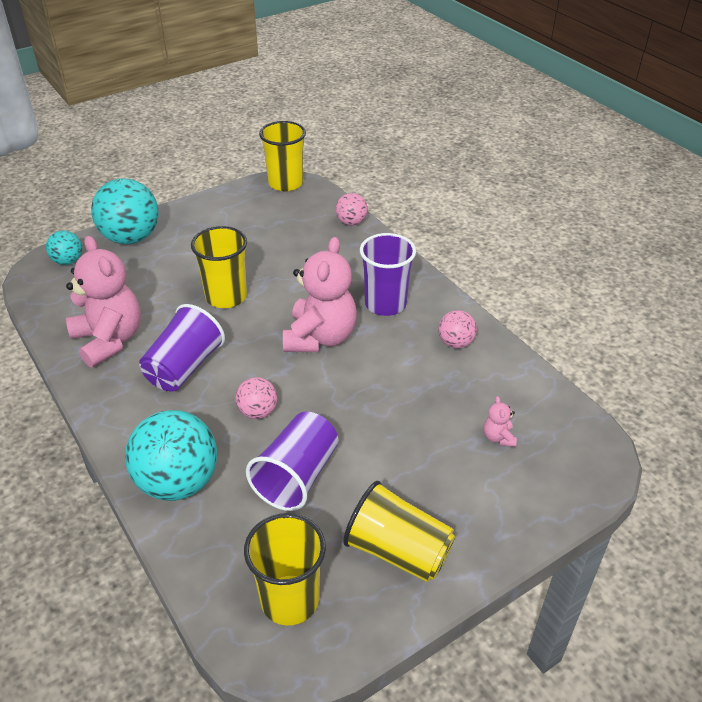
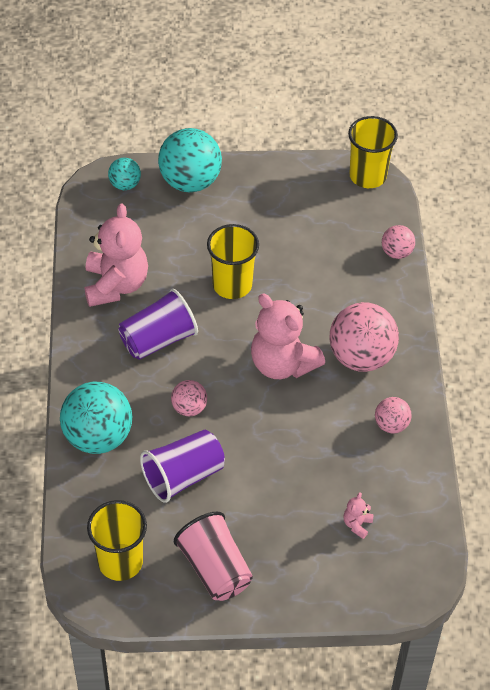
camera: 30 degrees right, 10 degrees up
(320, 337) = (282, 364): pink teddy bear -> pink teddy bear turned 90 degrees clockwise
(385, 304) = (361, 357): purple cup -> pink ball
(398, 551) = (215, 569): yellow cup -> pink cup

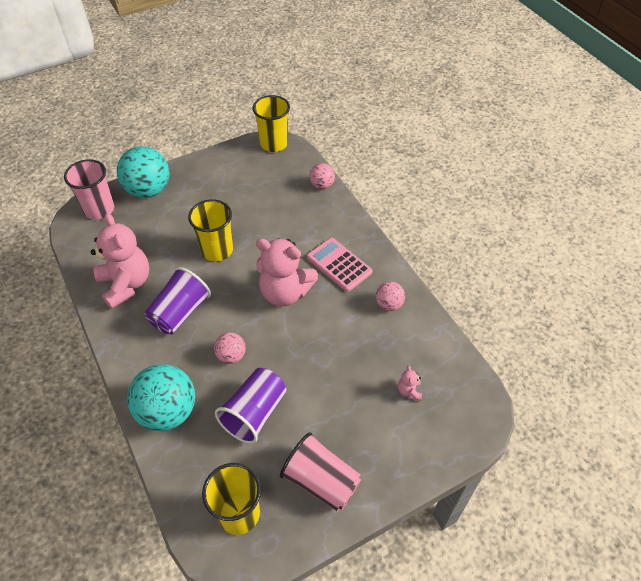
camera: 25 degrees left, 0 degrees up
(125, 184) = (99, 209): turquoise ball -> pink cup
(361, 357) = (339, 265): pink ball -> pink calculator

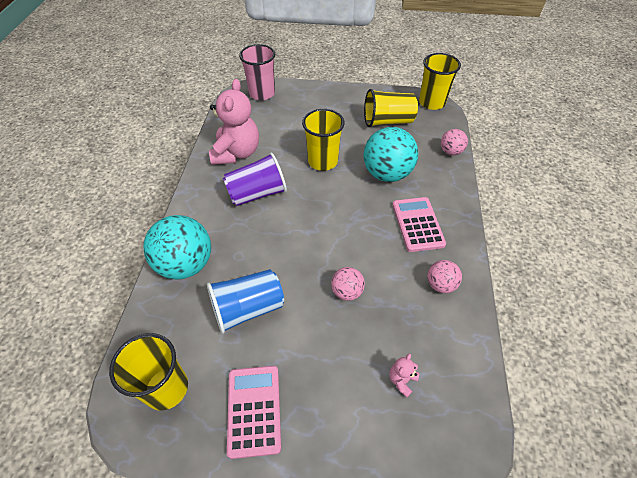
camera: 35 degrees right, 0 degrees up
(148, 190) = (306, 95): turquoise ball -> turquoise ball (387, 174)
(231, 356) = (268, 249): pink ball -> pink ball (347, 292)
(247, 181) = (387, 121): none -> yellow cup
(254, 413) = (248, 309): purple cup -> blue cup
(285, 292) = (352, 222): pink teddy bear -> none
(321, 481) = (254, 410): pink cup -> pink calculator

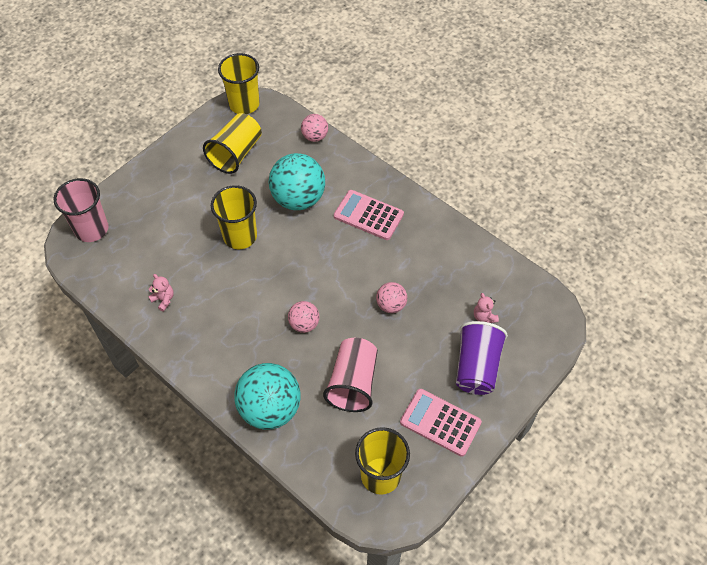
camera: 55 degrees left, 5 degrees up
(236, 153) = (163, 299): pink teddy bear -> pink teddy bear, size x0.41
(248, 309) = (353, 383): blue cup -> pink cup
(257, 193) = (234, 311): purple cup -> purple cup (476, 367)
(440, 284) = (432, 241): pink ball -> pink ball (304, 324)

